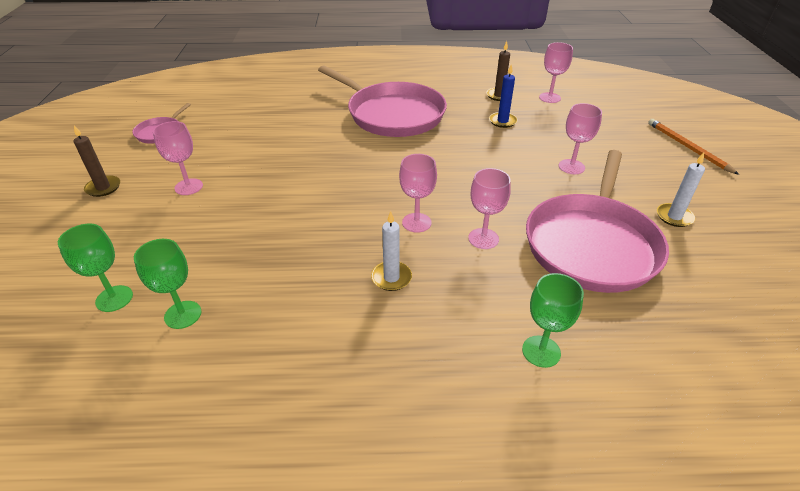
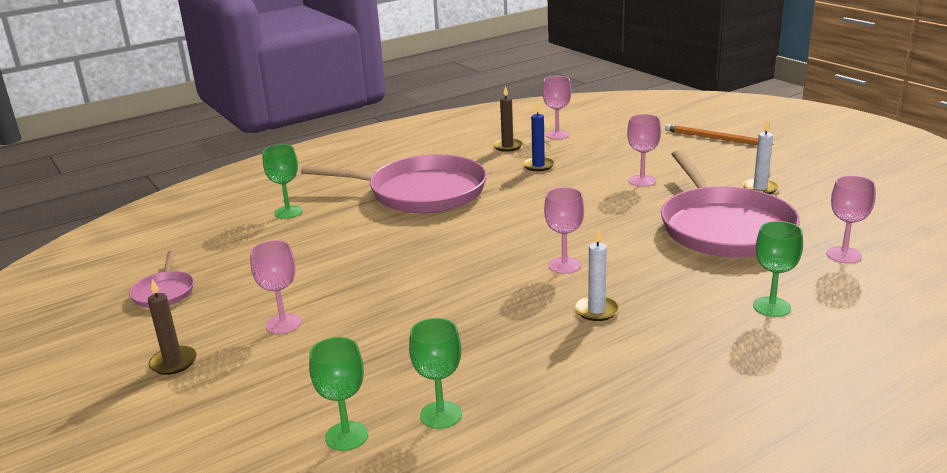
camera: 30 degrees left, 15 degrees down
(293, 99) = (288, 212): none -> green goblet
(483, 238) = (636, 255): pink goblet -> pink goblet (843, 255)

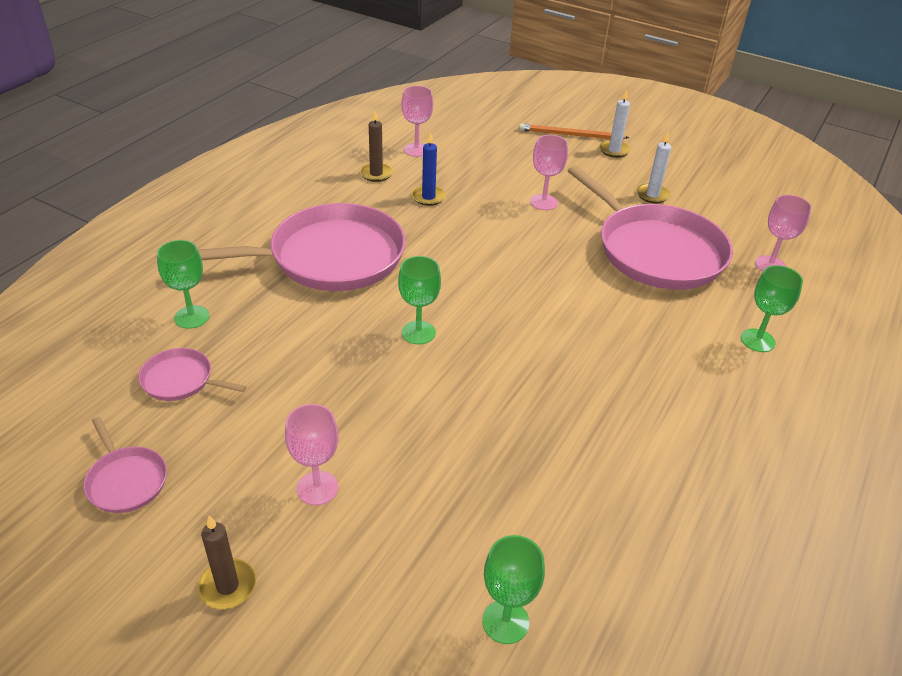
camera: 30 degrees left, 15 degrees up
(248, 245) = (181, 380): none -> pink pan
(441, 415) = (576, 561): green goblet -> green goblet (418, 332)
(564, 265) = (550, 331): pink goblet -> none
(596, 310) = (620, 382): white candle -> white candle (614, 150)

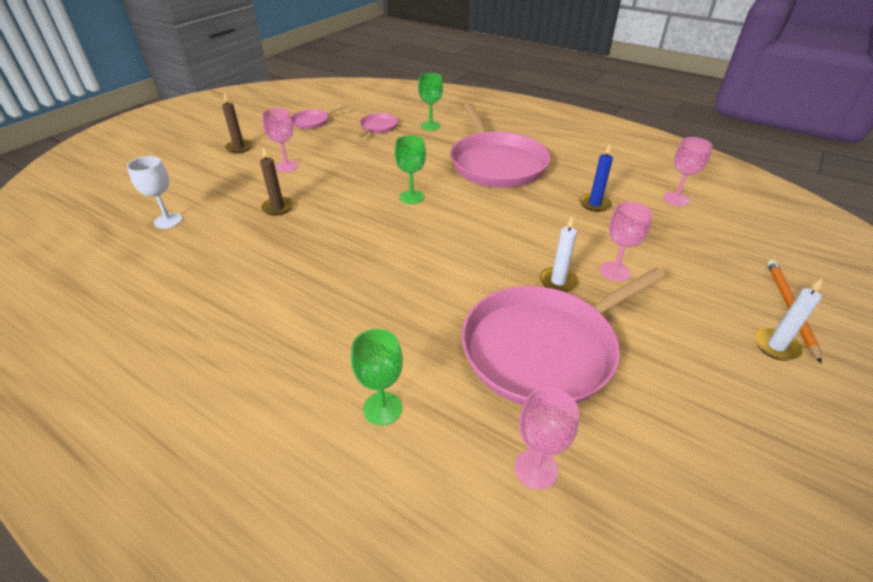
camera: 95 degrees right, 0 degrees up
(376, 174) = (621, 179): brown candle -> brown candle (278, 208)
(505, 621) = (168, 221): green goblet -> white goblet
(652, 195) = (673, 367): white candle -> white candle (558, 281)

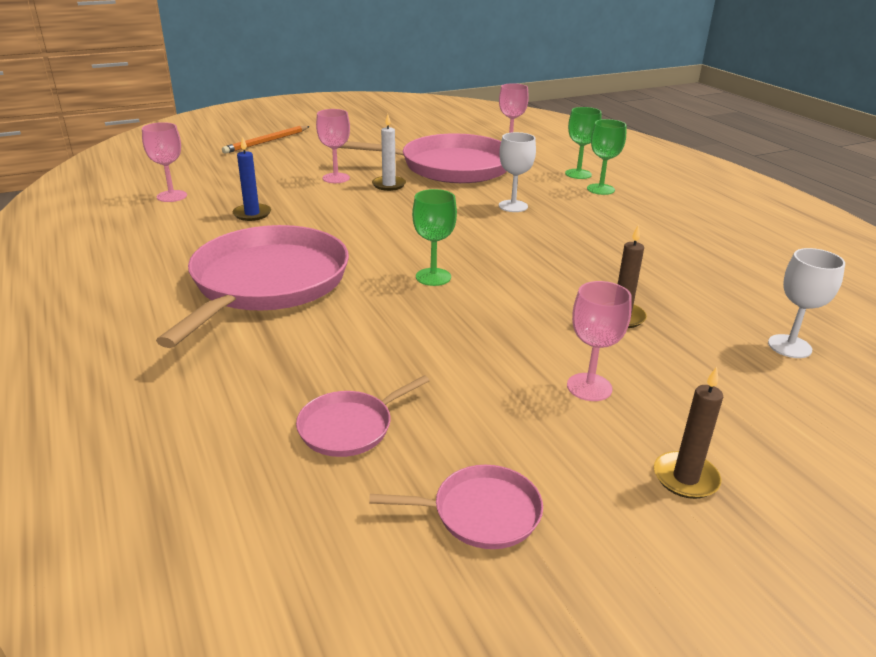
camera: 150 degrees left, 10 degrees down
(415, 296) = (513, 206): none -> white goblet
(430, 126) = (248, 390): green goblet -> green goblet (600, 189)
(776, 346) = (313, 137): white candle -> none

